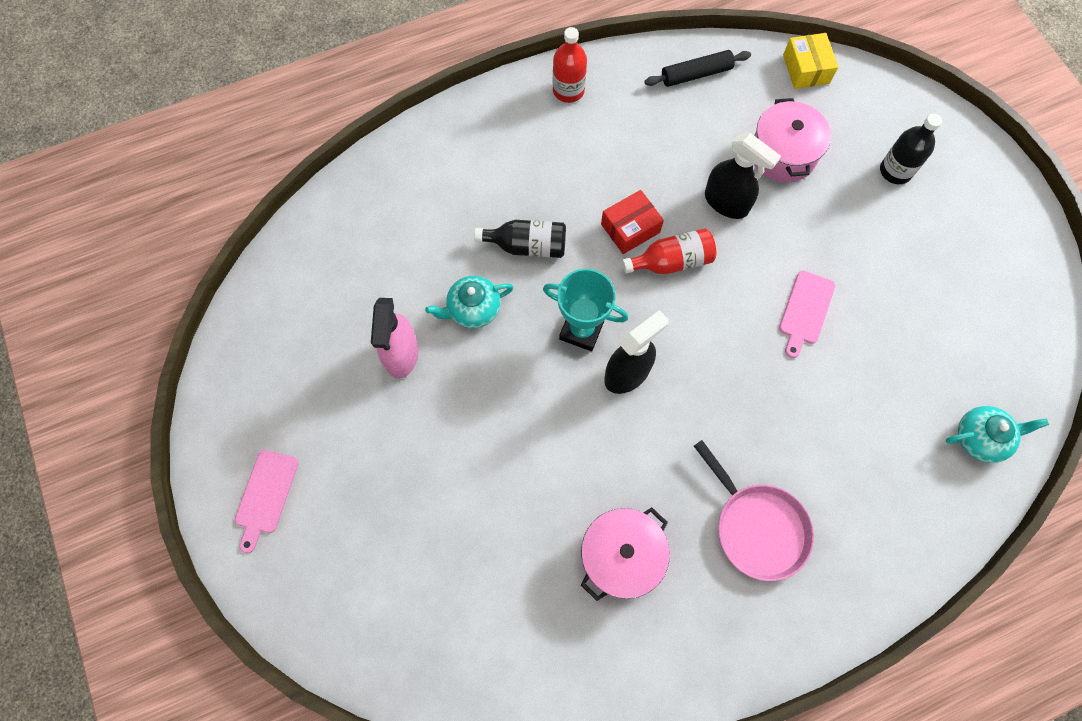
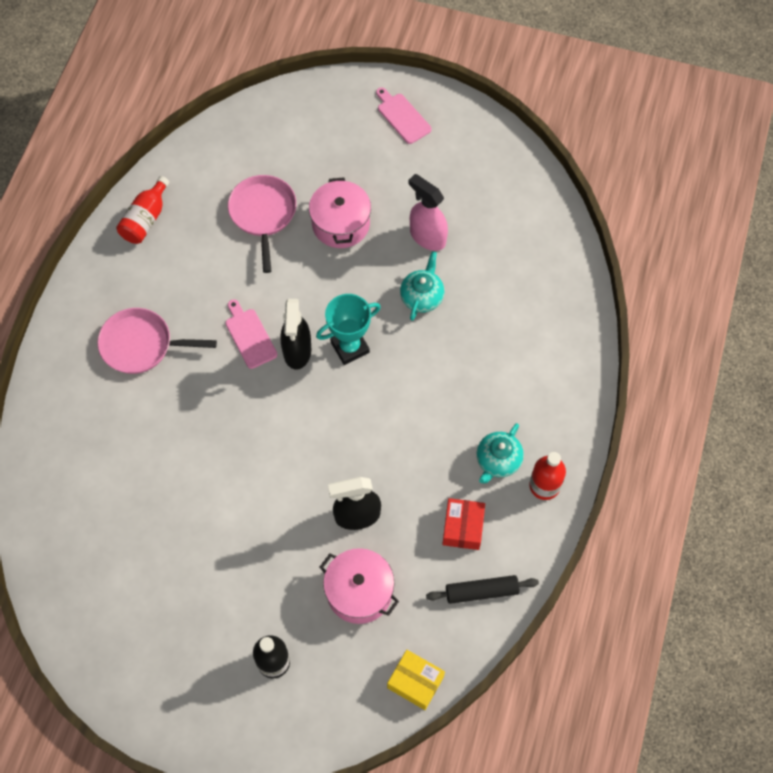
camera: 130 degrees right, 5 degrees down
(508, 539) = (263, 214): none -> pink pan
(527, 246) = (439, 361): black bottle -> none
(621, 556) = (197, 262): pink pot -> pink pot (341, 224)
(630, 228) = (394, 435): red box -> red box (463, 527)
(671, 261) = (346, 441): red bottle -> red bottle (146, 219)
(696, 74) = (481, 591): black rolling pin -> black rolling pin turned 60 degrees clockwise
(805, 310) = (235, 495): pink cutting board -> pink cutting board (249, 336)
(980, 438) = (57, 523): turquoise teapot -> turquoise teapot (498, 461)

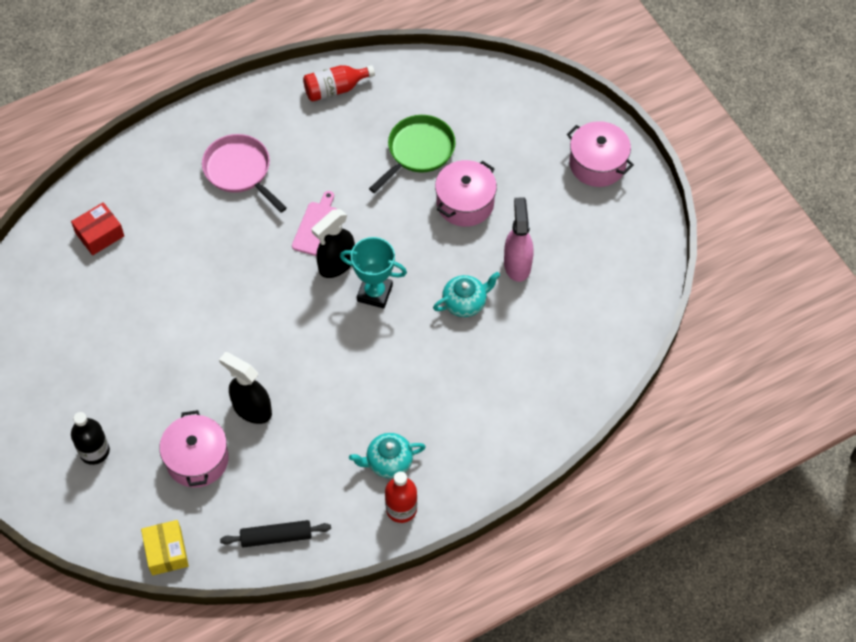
camera: 45 degrees right, 5 degrees down
(263, 214) = (418, 151): pink pan -> green pan
(402, 117) = (597, 164): pink cutting board -> pink pot
(463, 527) = (312, 483): red box -> red box (99, 234)
(481, 591) = (276, 537): black rolling pin -> black rolling pin turned 45 degrees counterclockwise

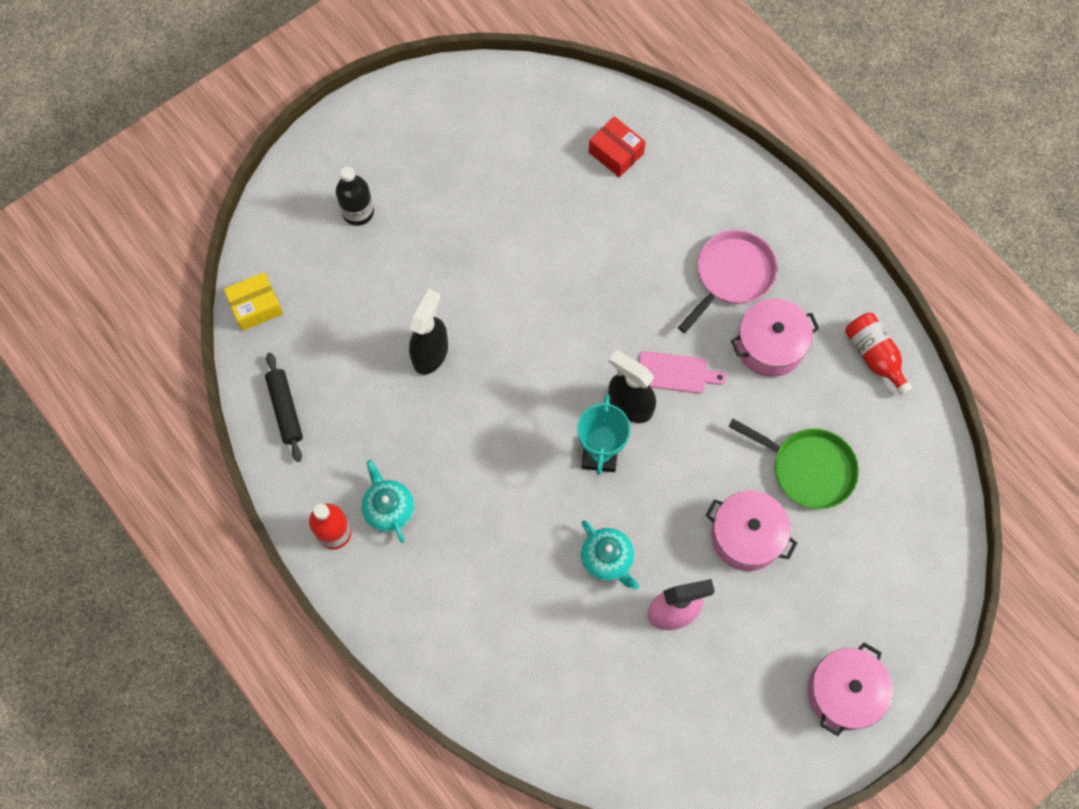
camera: 80 degrees right, 10 degrees up
(197, 459) = (363, 312): pink pot -> pink pot (770, 346)

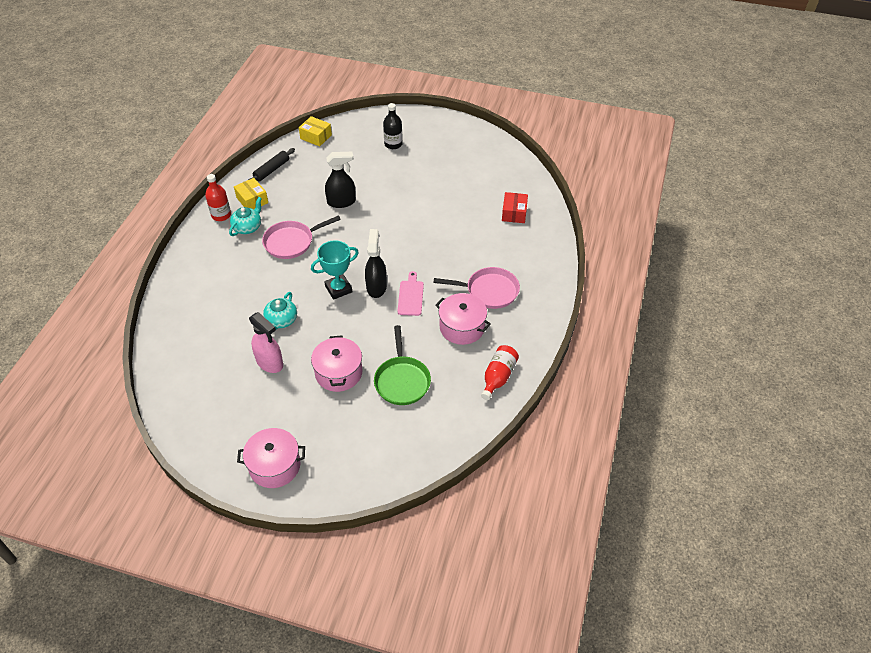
camera: 55 degrees right, 20 degrees down
(333, 472) = (252, 200): none -> yellow box
(464, 465) = (291, 242): none -> pink pan
(675, 373) = (411, 296): pink cutting board -> pink cutting board turned 150 degrees counterclockwise

